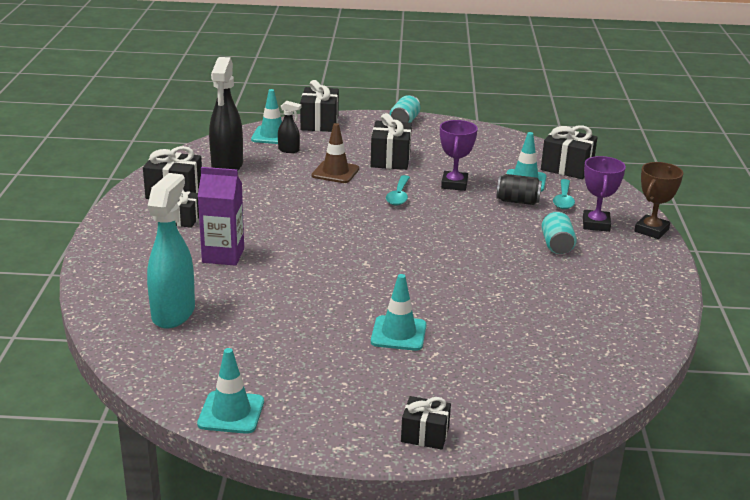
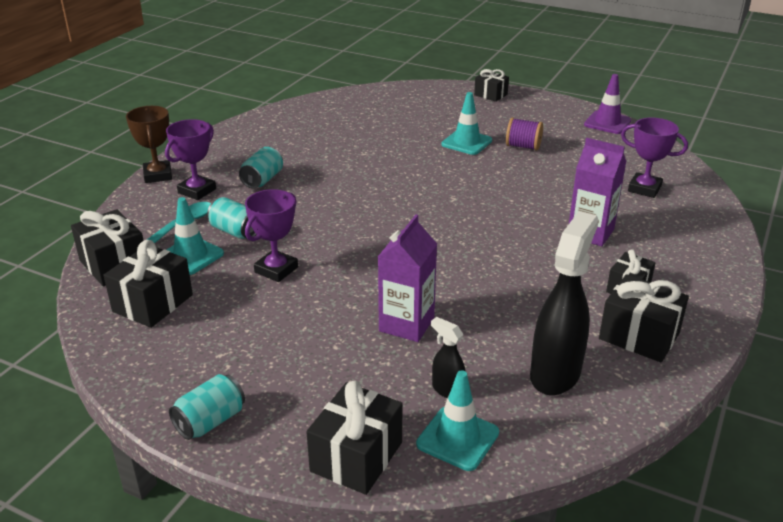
camera: 155 degrees left, 5 degrees up
(174, 313) = (644, 189): turquoise spray bottle -> purple trophy
(231, 413) = (607, 123): turquoise traffic cone -> purple traffic cone
(329, 343) = (523, 146): none -> purple spool
(335, 172) = (406, 324): brown traffic cone -> purple carton
(390, 159) = (313, 332): black gift -> black gift (153, 303)
(399, 196) = (357, 267): turquoise spoon -> none
(517, 201) = (235, 231): black can -> turquoise can
(651, 230) = (158, 175): brown trophy -> brown trophy turned 75 degrees counterclockwise

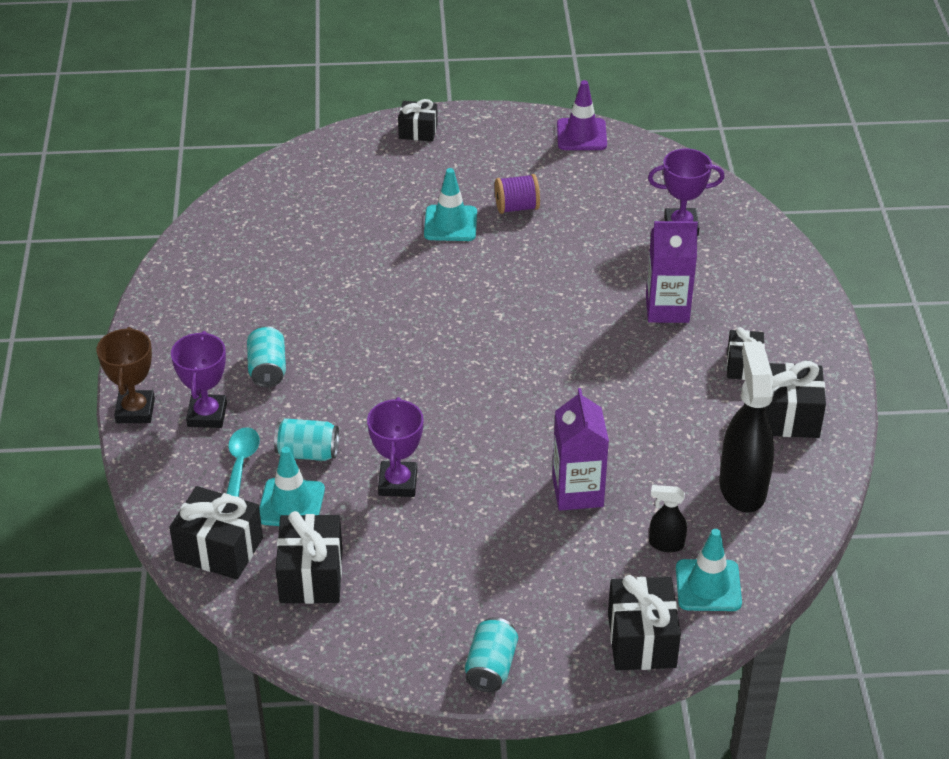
camera: 30 degrees left, 10 degrees up
(158, 175) = (135, 411): brown trophy -> brown trophy turned 45 degrees clockwise

